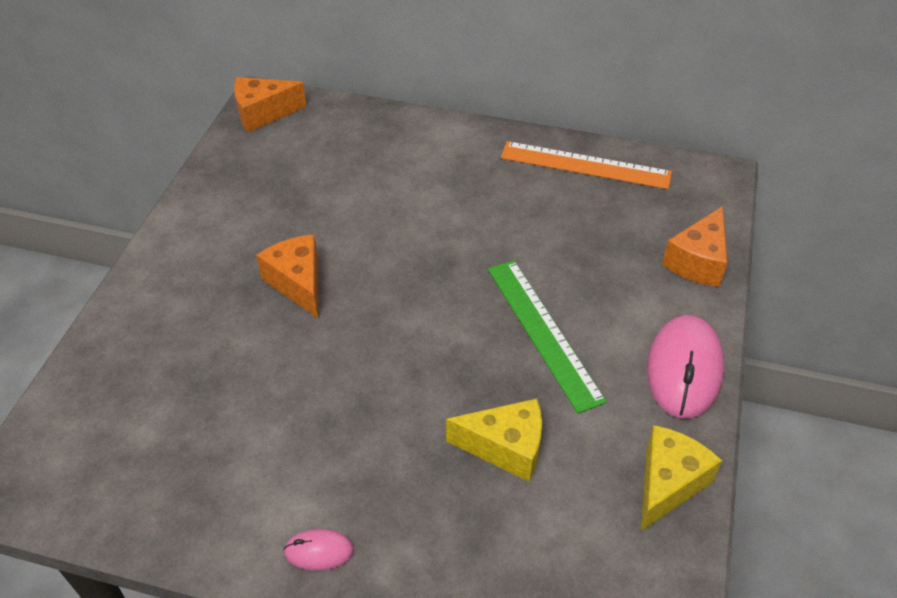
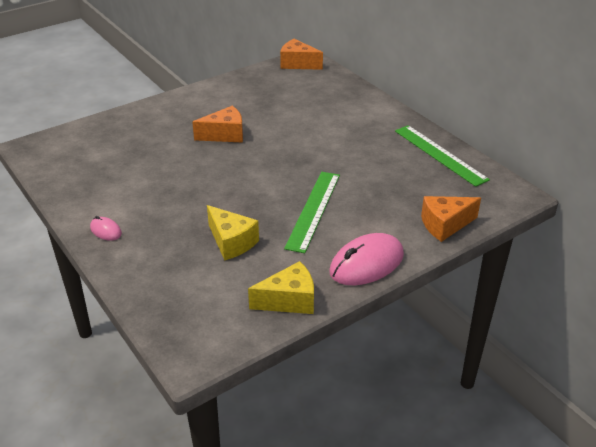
camera: 40 degrees right, 10 degrees down
(298, 283) = (225, 135): orange cheese -> orange cheese turned 60 degrees clockwise
(585, 165) = (440, 154): orange ruler -> green ruler

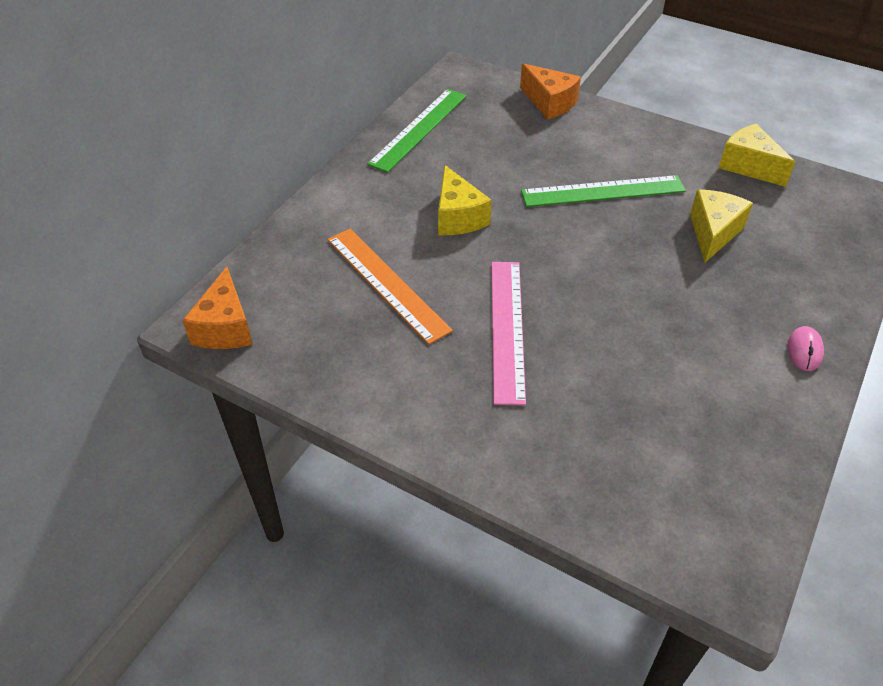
camera: 115 degrees left, 10 degrees up
(225, 135) = (507, 329): orange cheese -> pink ruler
(291, 109) = (387, 283): none -> orange ruler
(330, 144) = (458, 217): none -> yellow cheese
(366, 263) = (652, 135): pink mouse -> none

